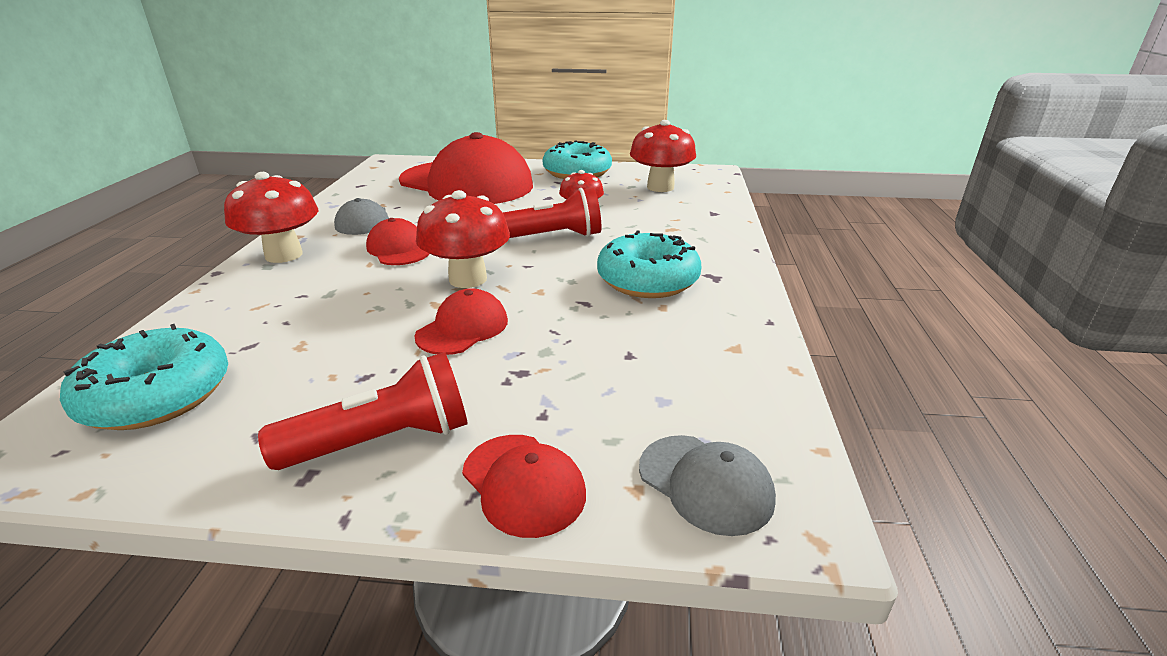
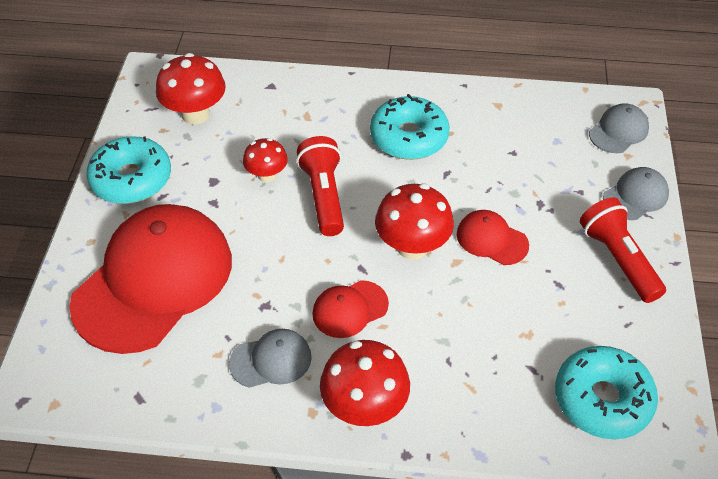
camera: 90 degrees left, 20 degrees up
(523, 484) = (635, 196): red cap -> grey cap

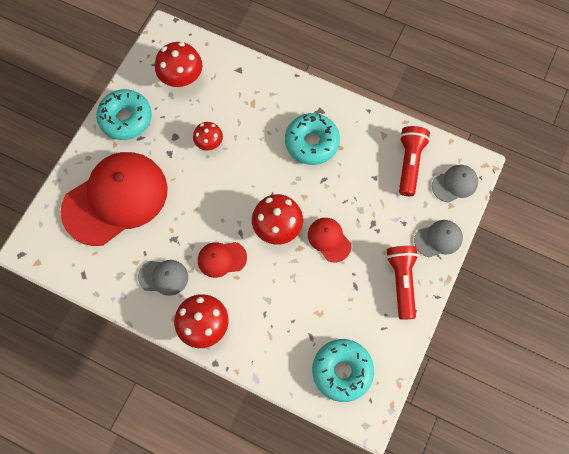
camera: 20 degrees right, 20 degrees up
(324, 196) = (238, 171): red flashlight -> red flashlight (409, 163)

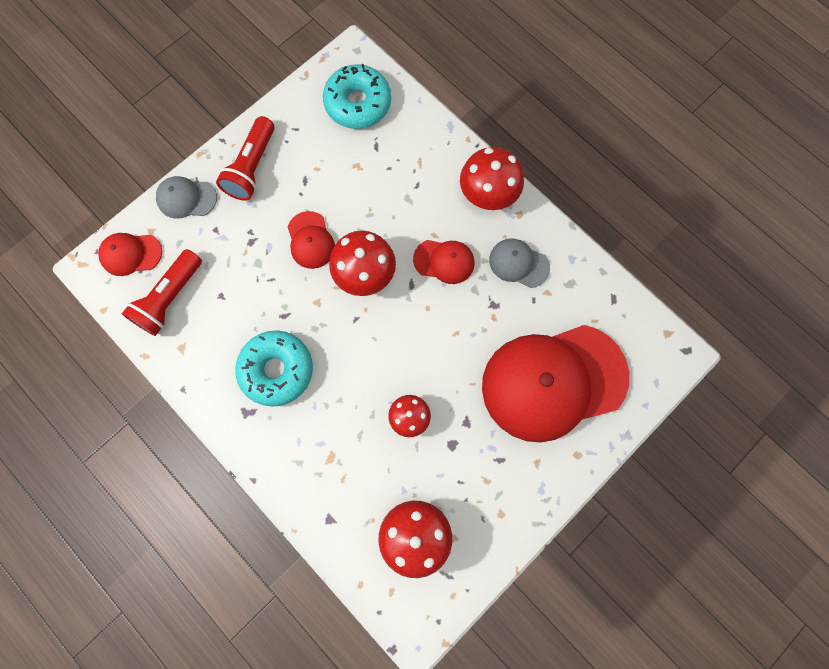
camera: 160 degrees left, 5 degrees up
(126, 119) = (512, 497): turquoise donut -> none
(455, 184) = (131, 254): grey cap -> red cap

